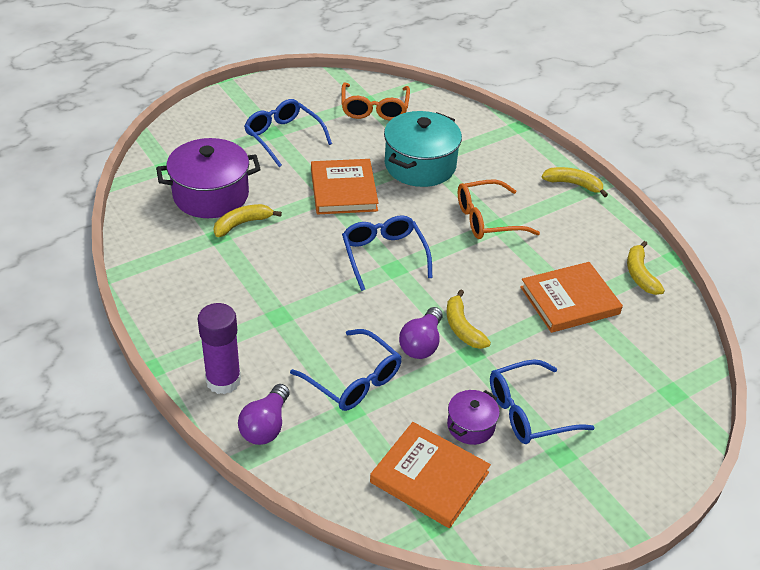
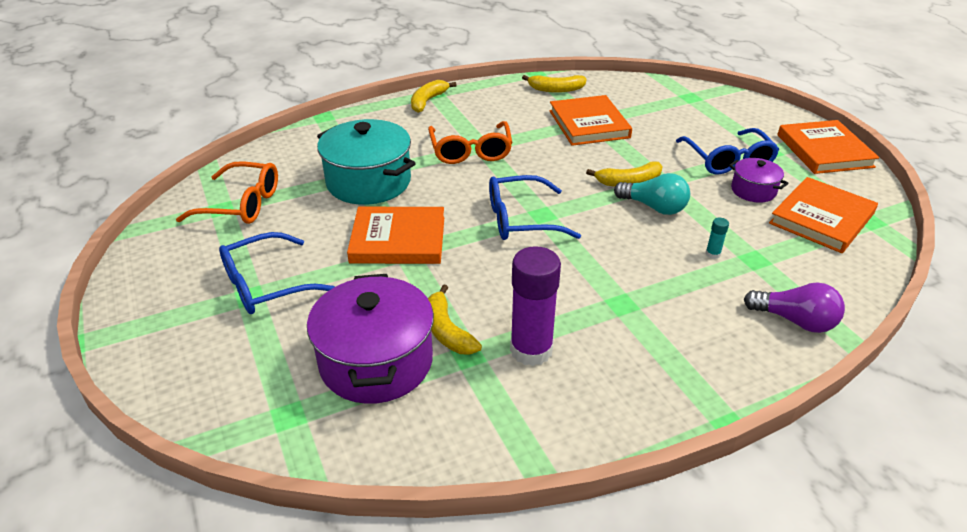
camera: 80 degrees left, 5 degrees down
(223, 380) = (736, 354): purple glue stick -> purple glue stick (531, 350)
(353, 380) = (713, 254): blue glasses -> turquoise glue stick
(421, 344) = (654, 207): purple light bulb -> turquoise light bulb
(580, 510) = (824, 151): none -> orange book

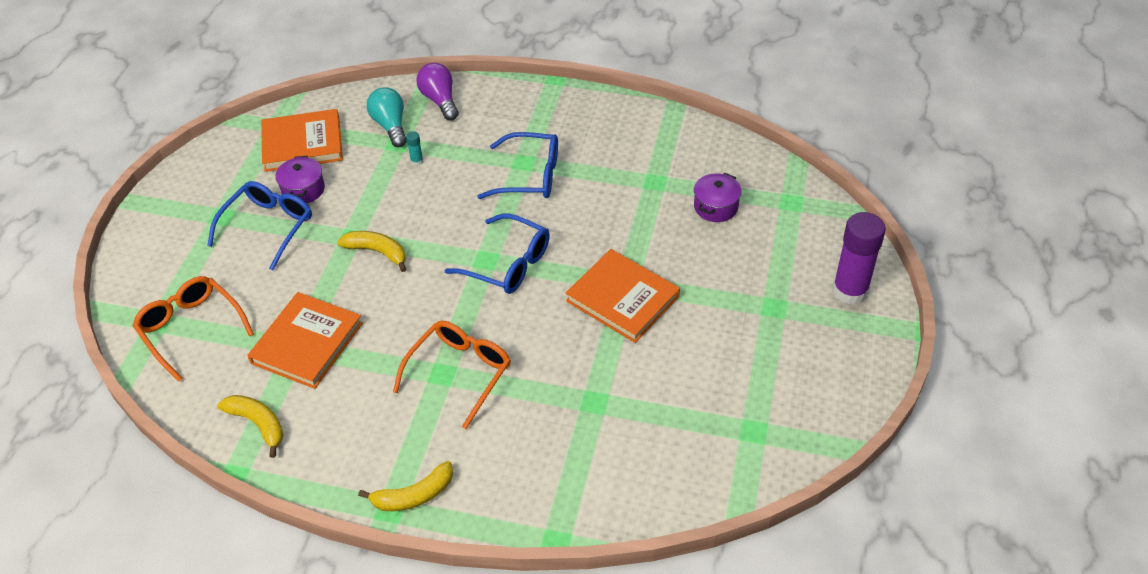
camera: 140 degrees left, 10 degrees up
(241, 204) = (731, 425): orange glasses -> orange glasses (191, 329)
(266, 285) = (756, 310): blue glasses -> blue glasses (530, 176)
(368, 182) = (592, 386): turquoise pot -> none
(376, 362) = (716, 207): purple pot -> purple pot, size x0.52
(447, 331) = (653, 203): yellow banana -> none
(531, 350) = (613, 165): purple glue stick -> purple glue stick (850, 291)
(654, 207) = (396, 217): turquoise light bulb -> turquoise light bulb (390, 126)
(824, 151) = (183, 191): orange book -> none

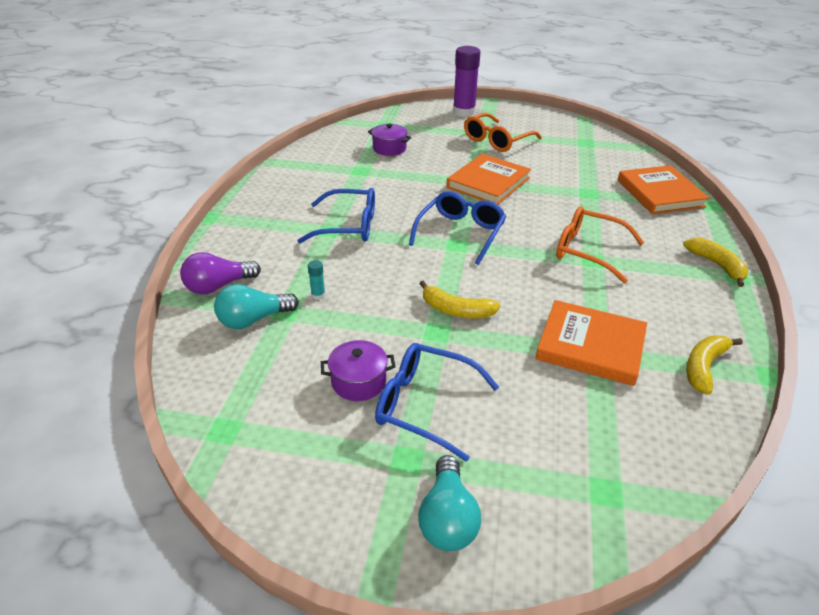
camera: 95 degrees left, 10 degrees down
(168, 235) = (447, 518): none -> turquoise light bulb
(191, 329) = (606, 451): orange glasses -> orange glasses (496, 140)
(302, 144) = (270, 394): orange book -> orange book (660, 193)
(377, 252) = (456, 310): yellow banana -> yellow banana turned 90 degrees counterclockwise
(530, 176) = (348, 226): blue glasses -> blue glasses turned 90 degrees clockwise

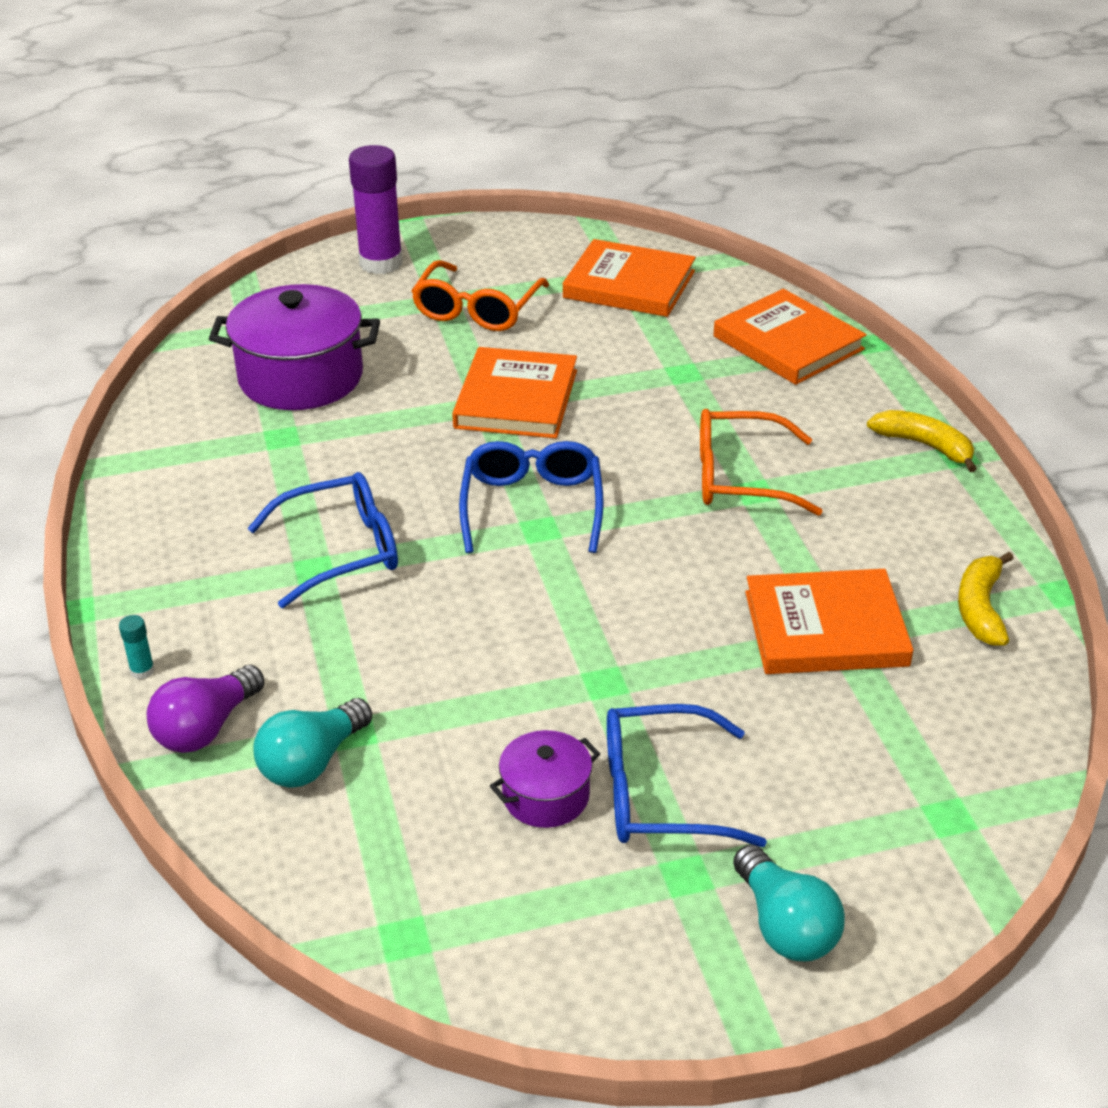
camera: 25 degrees left, 0 degrees up
(318, 295) = (383, 686): turquoise glue stick -> turquoise glue stick (142, 671)
(389, 148) = (301, 377): purple pot -> purple pot, size x1.94
(456, 310) = (610, 639): yellow banana -> none
(585, 147) = (629, 284): none -> orange book

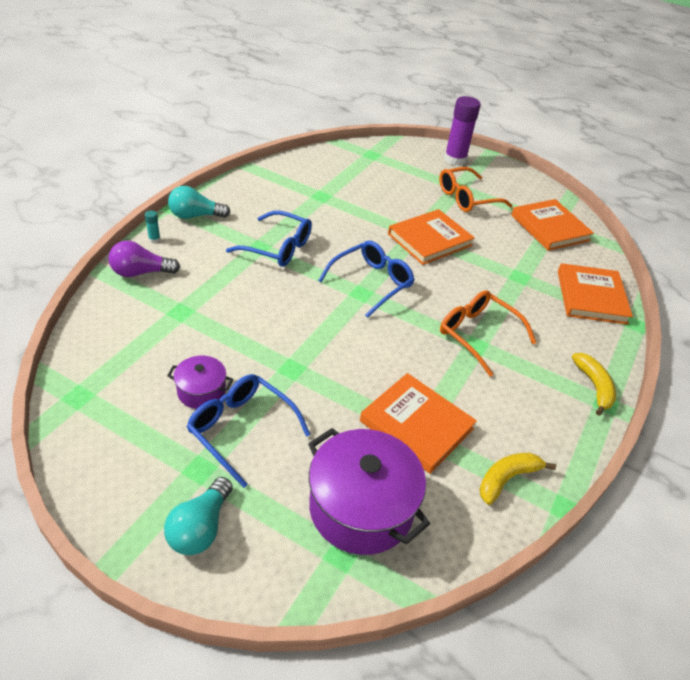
camera: 40 degrees right, 5 degrees up
(301, 377) = (361, 180): purple pot -> purple pot (361, 508)
(312, 762) = (151, 311): turquoise light bulb -> turquoise light bulb (195, 216)

